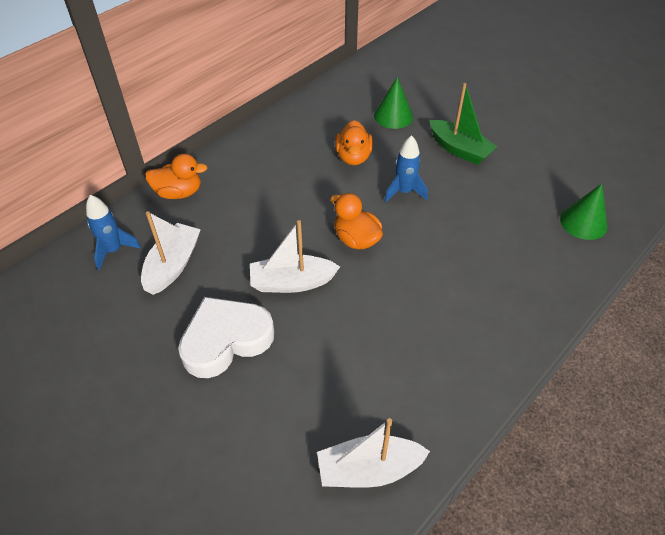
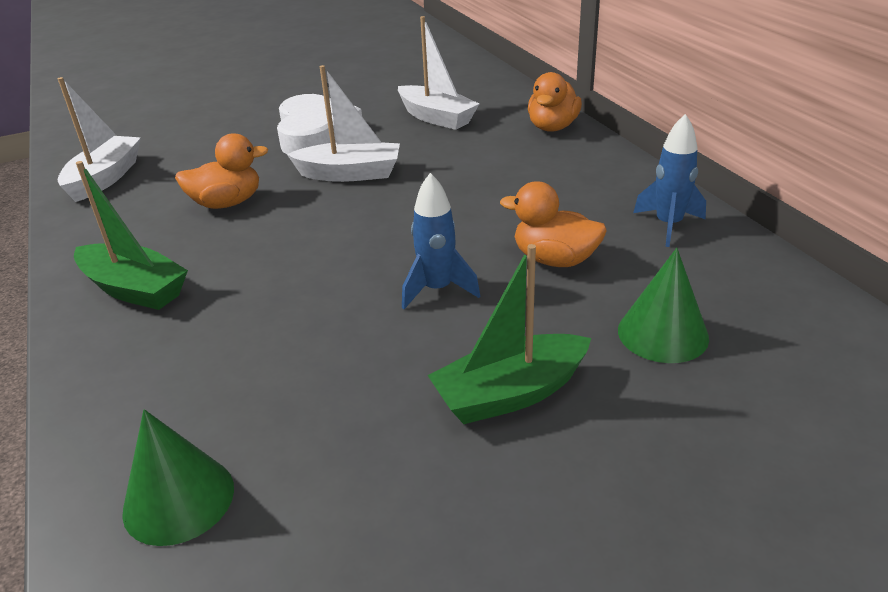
camera: 115 degrees right, 15 degrees down
(114, 250) = (482, 94): blue rocket -> blue rocket (668, 225)
(292, 282) = (350, 174): white boat -> white boat turned 75 degrees clockwise
(356, 239) = (376, 226): orange duck -> orange duck (227, 203)
(487, 329) = (134, 289): none -> green boat

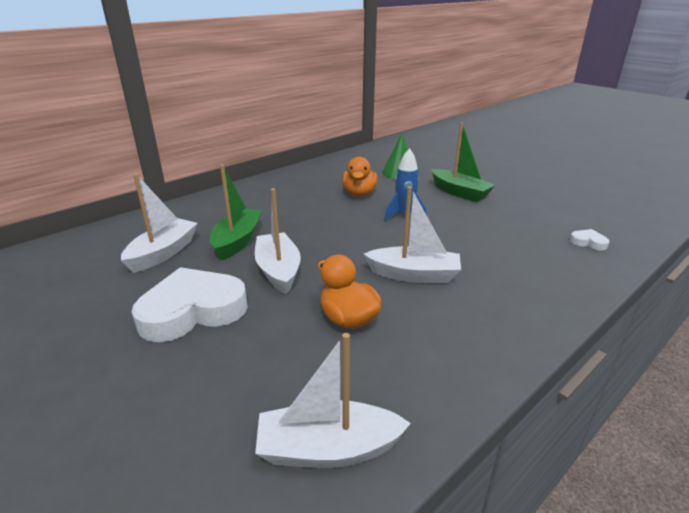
camera: 110 degrees left, 5 degrees down
(134, 289) = (488, 318): green boat -> green boat (237, 241)
(179, 499) = (588, 242): green cone -> white heart
(263, 258) = (414, 275): none -> white boat
(552, 127) = (191, 208): orange duck -> none
(668, 225) = (314, 174): blue rocket -> none

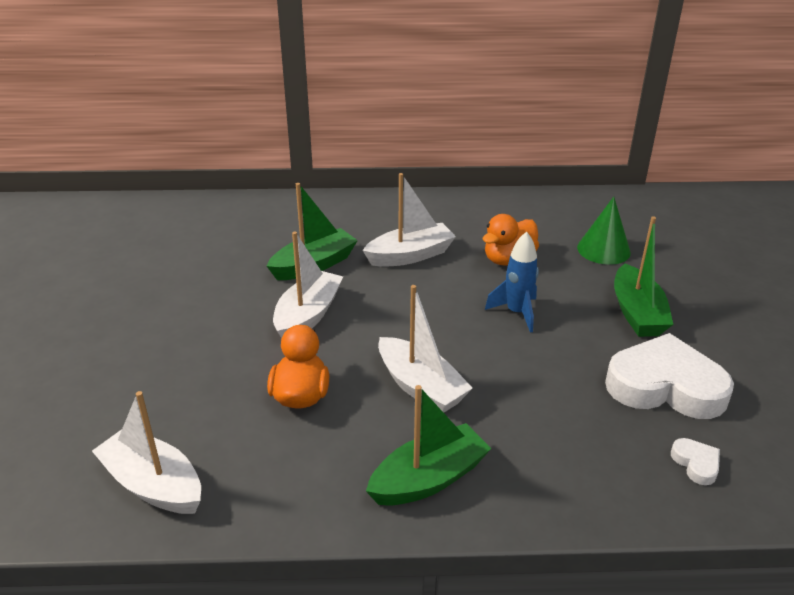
camera: 40 degrees right, 5 degrees up
(163, 253) = (243, 249): white boat -> white boat (410, 255)
(192, 311) = (201, 319): white heart -> white heart (665, 386)
(498, 320) = (428, 479): none -> green boat

